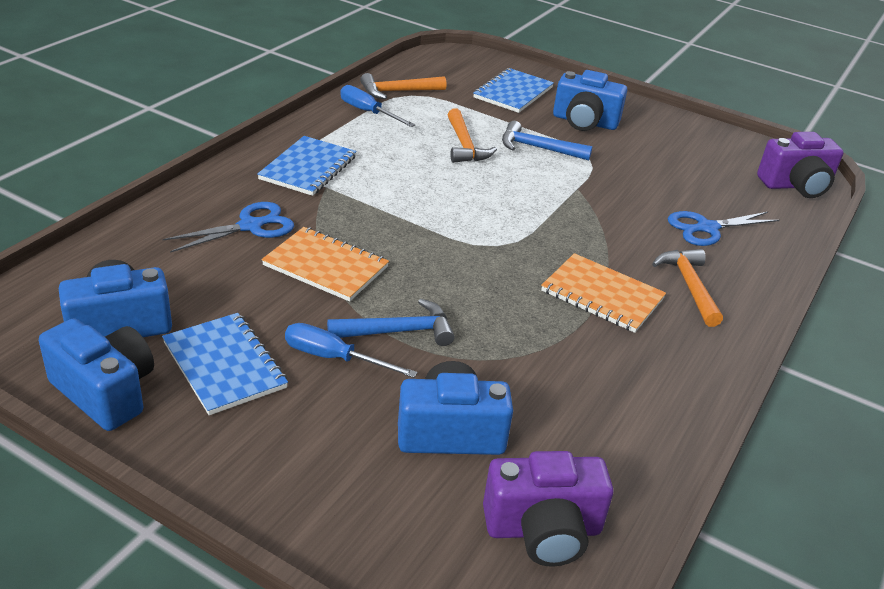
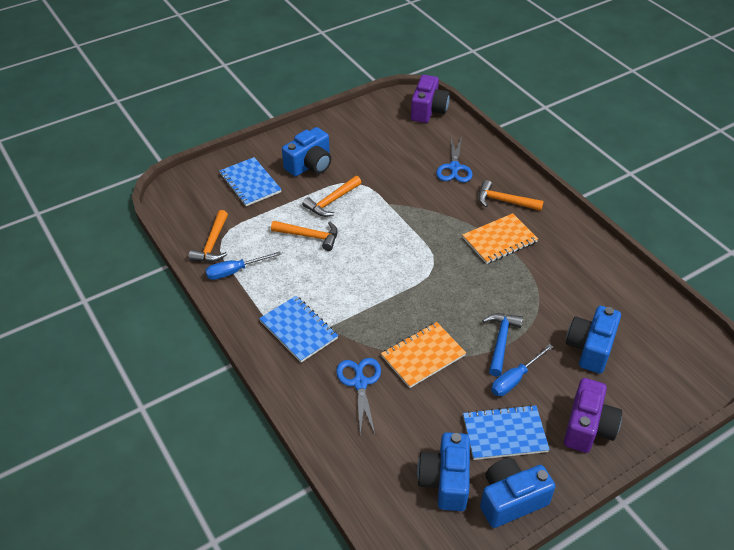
camera: 60 degrees left, 10 degrees up
(538, 148) = (332, 201): blue hammer -> orange hammer
(543, 530) = (664, 338): purple camera -> purple camera (588, 427)

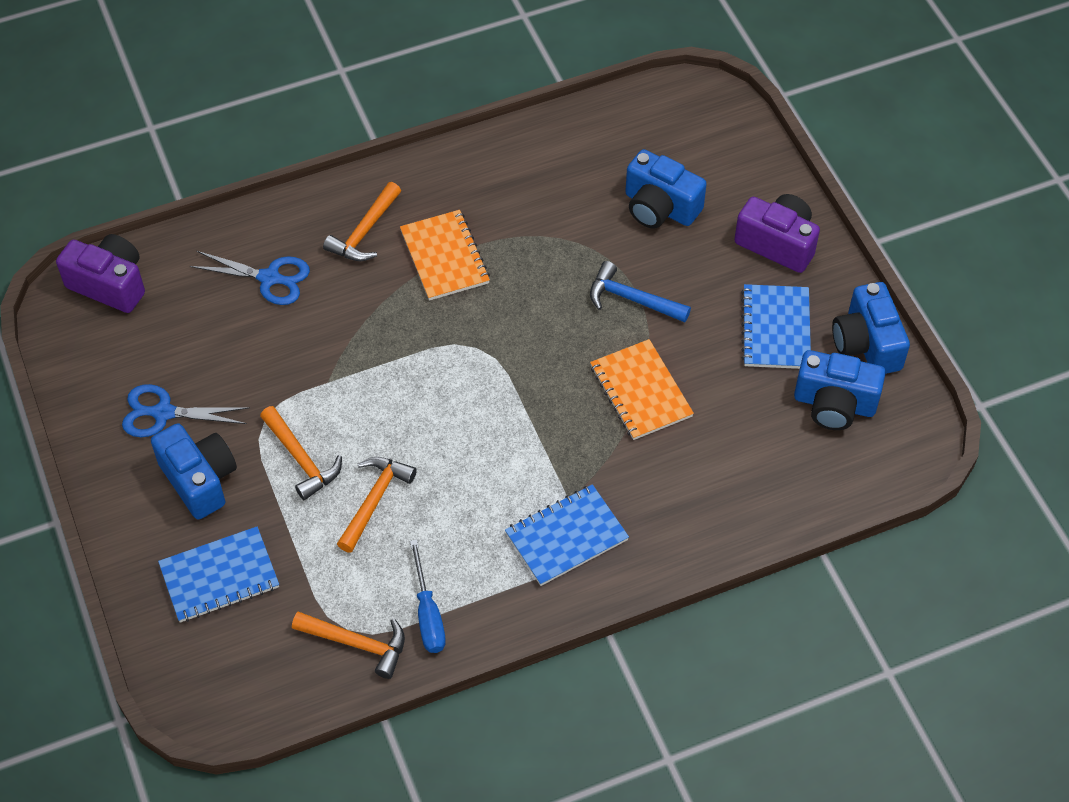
camera: 80 degrees left, 10 degrees up
(360, 383) = (674, 472): blue scissors -> blue scissors (163, 413)
(515, 379) = (695, 298): blue screwdriver -> none

